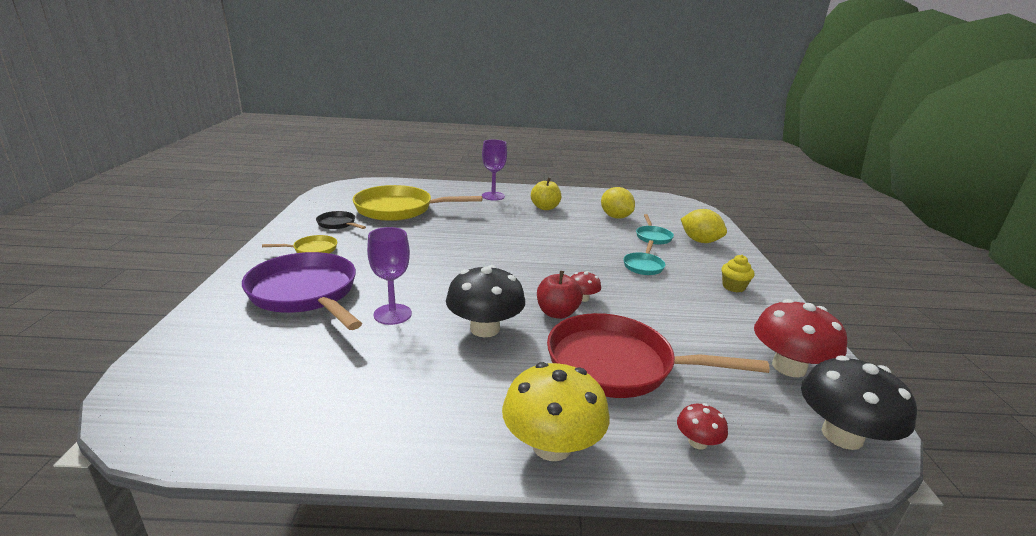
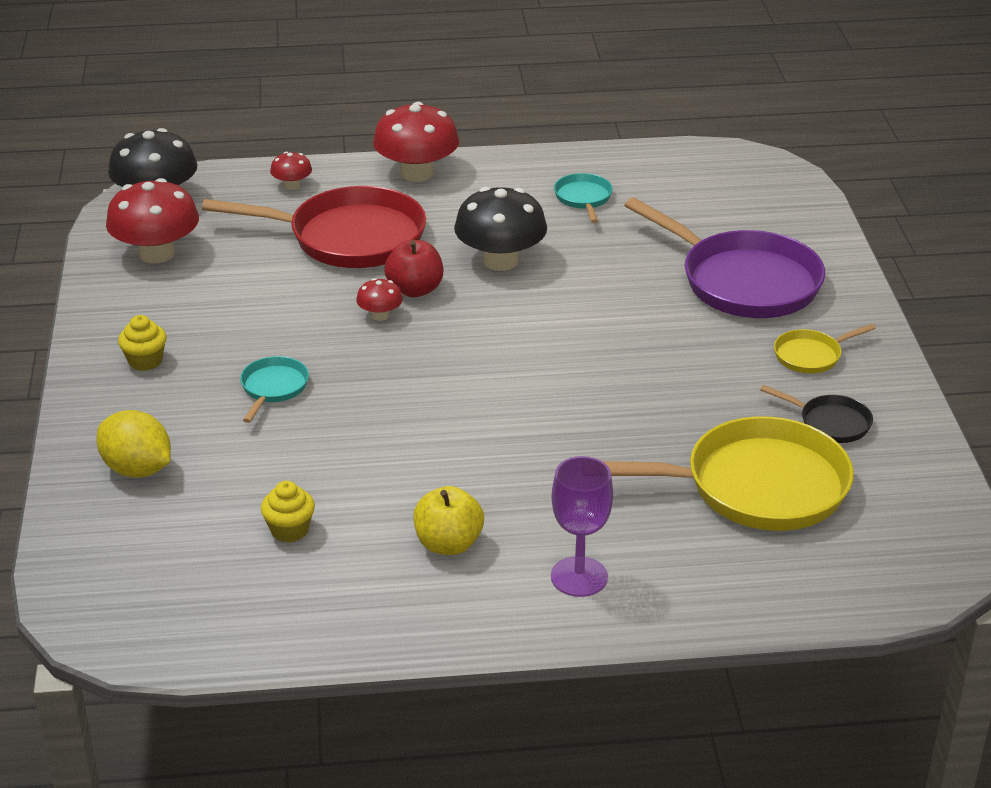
camera: 175 degrees right, 10 degrees up
(392, 314) = (617, 266): purple goblet -> none
(552, 446) = (417, 173): yellow mushroom -> red mushroom
(615, 217) = (289, 530): yellow lemon -> yellow cupcake
(653, 237) = (229, 470): turquoise pan -> turquoise pan (583, 198)

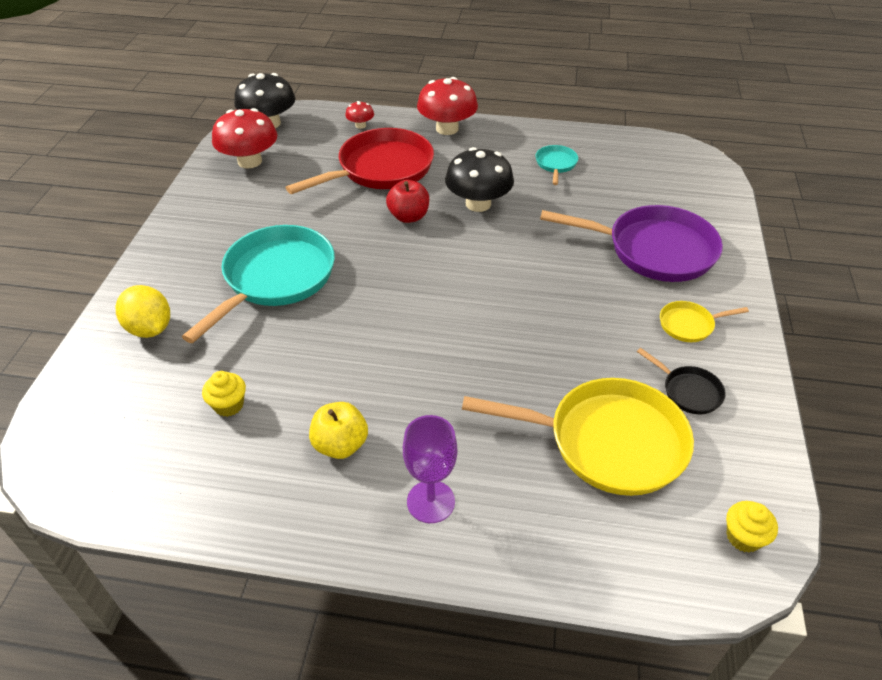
camera: 15 degrees right, 10 degrees up
(145, 361) = (201, 241): yellow cupcake -> yellow cupcake (743, 537)
(273, 388) = (275, 279): turquoise pan -> turquoise pan, size x2.20
(348, 238) = (380, 169): red pan -> red pan turned 60 degrees counterclockwise
(380, 315) = (375, 233): red mushroom -> none
(743, 281) = (653, 250): purple pan -> purple pan turned 45 degrees counterclockwise

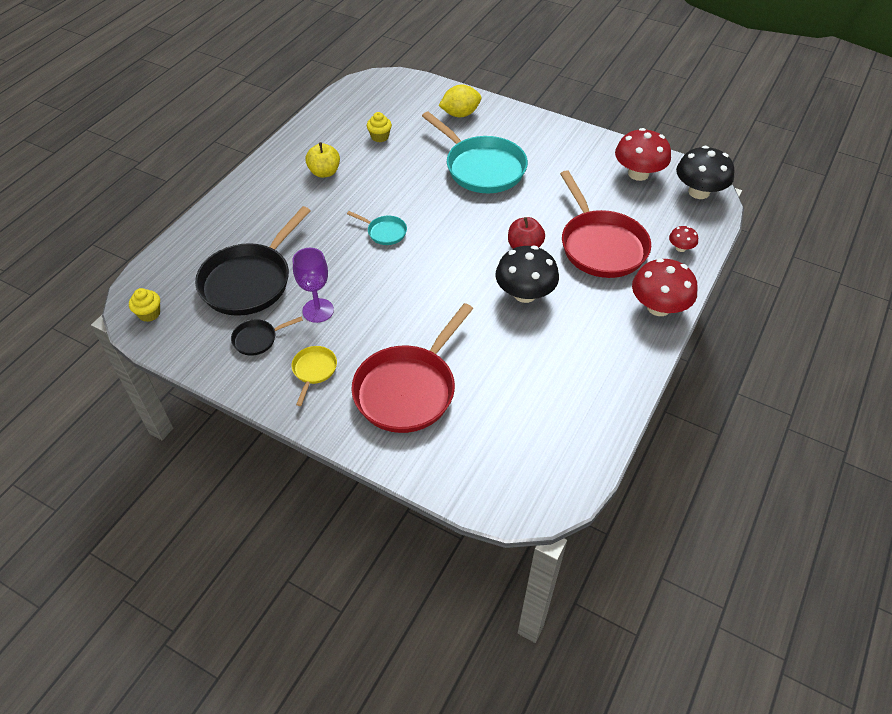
camera: 110 degrees right, 5 degrees up
(430, 501) = (265, 197): purple goblet -> purple goblet (318, 310)
(556, 164) = (566, 369): turquoise pan -> turquoise pan (384, 232)
(607, 442) = (250, 281): yellow pan -> black pan
(653, 250) = (409, 389): purple pan -> red pan

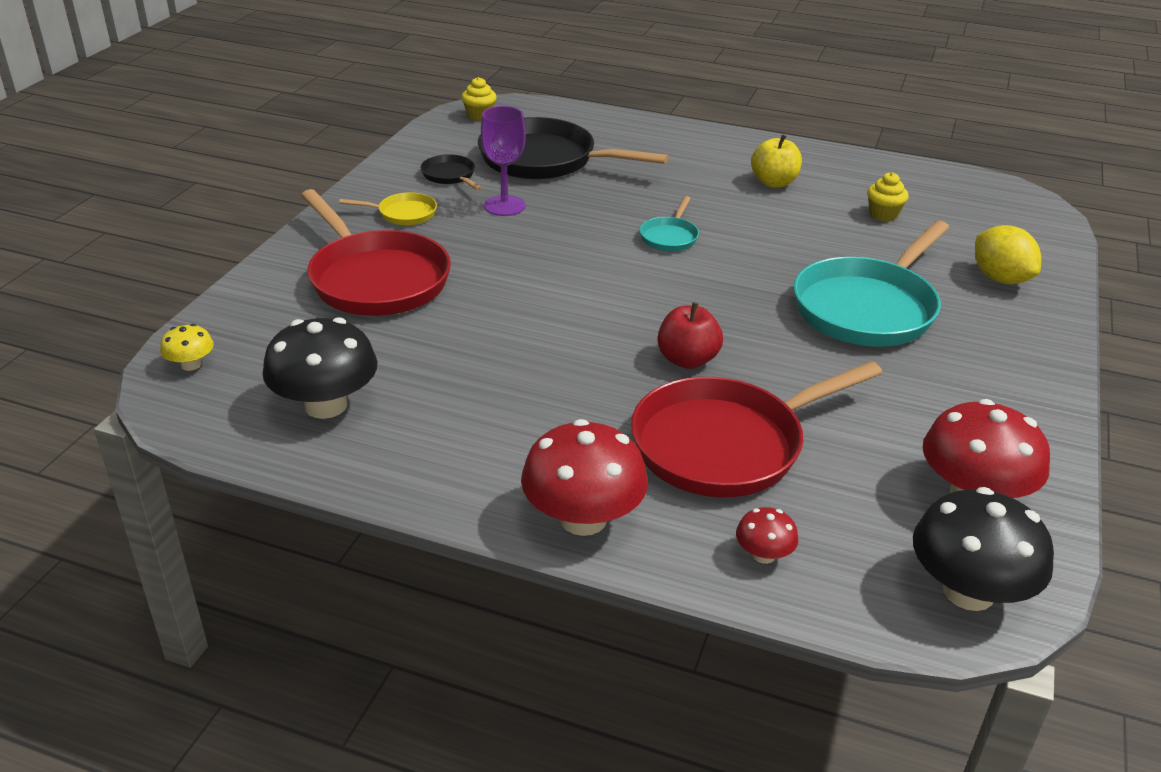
camera: 80 degrees right, 15 degrees down
(409, 389) = (375, 279): red pan -> red pan turned 150 degrees counterclockwise
(506, 496) = (191, 365): none -> yellow mushroom
(525, 294) = (577, 364): black mushroom -> black mushroom (326, 405)

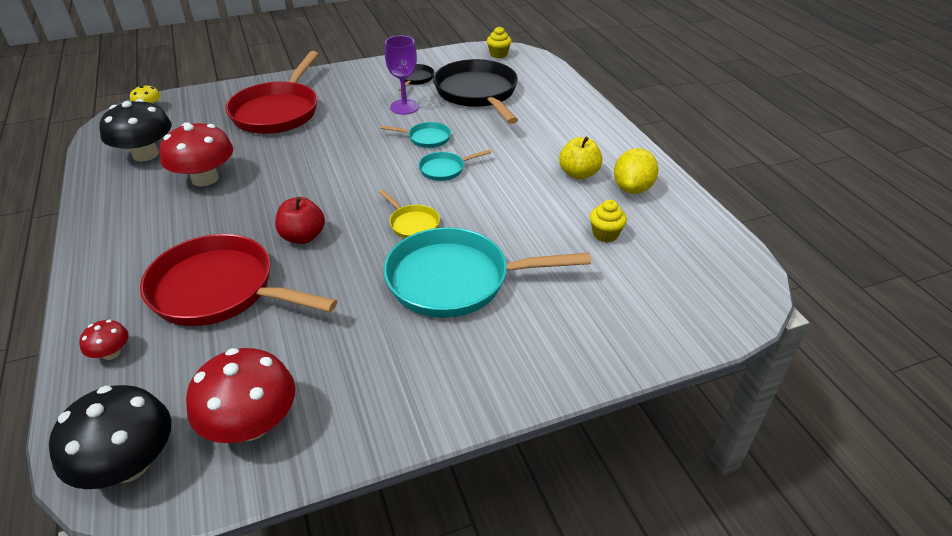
camera: 50 degrees right, 5 degrees up
(403, 214) = (354, 87): yellow pan -> yellow pan (412, 224)
(583, 519) = (102, 272): red mushroom -> red mushroom (205, 178)
(592, 221) = (426, 138): none -> turquoise pan
(1000, 279) = (587, 326): yellow lemon -> yellow lemon (632, 188)

